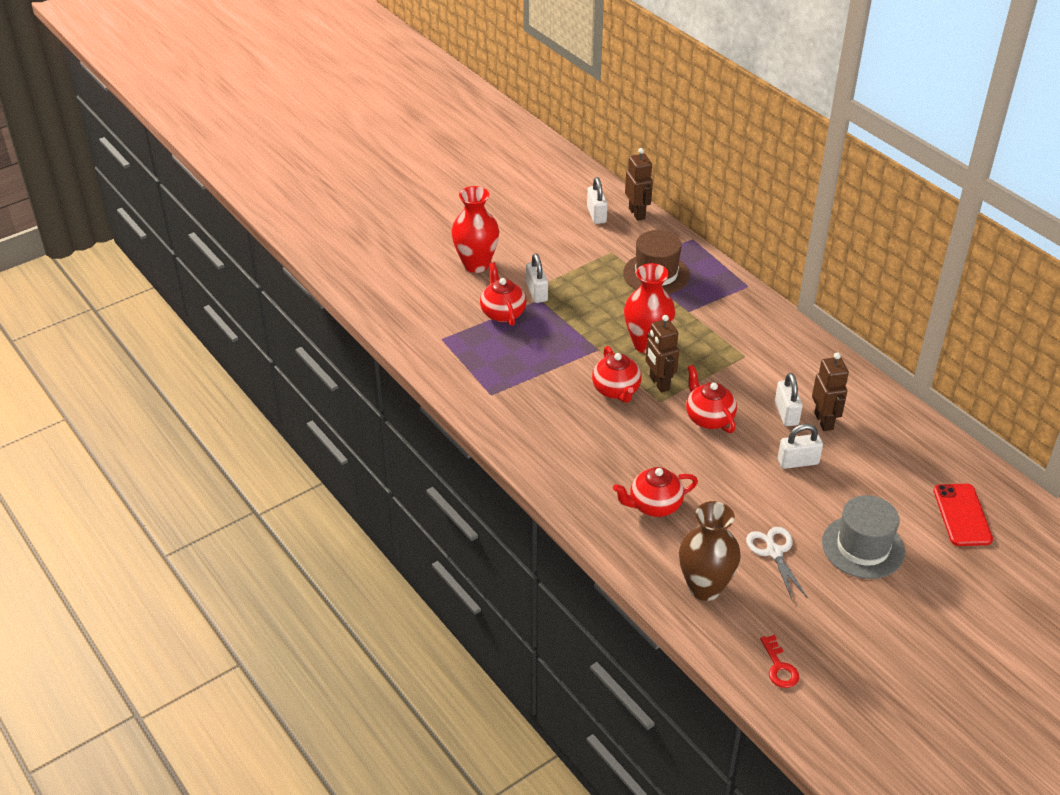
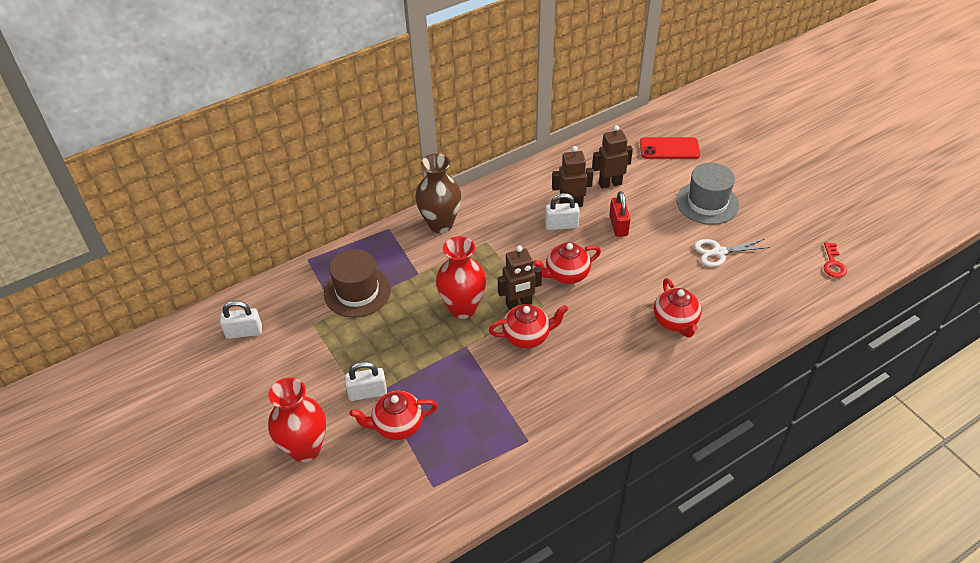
camera: 85 degrees left, 5 degrees up
(637, 213) = (252, 298): brown robot -> brown robot (610, 183)
(705, 587) = (763, 297): brown vase -> brown vase (440, 224)
(779, 667) = (833, 264): red key -> red key turned 105 degrees clockwise
(798, 462) = (618, 226): white padlock -> red padlock

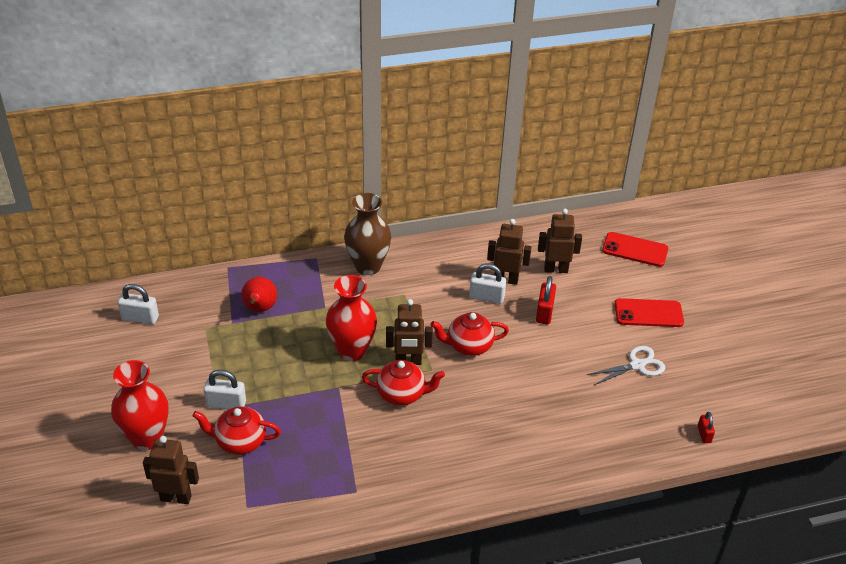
camera: 15 degrees right, 5 degrees down
(357, 292) = (260, 309): brown hat -> red pear
(361, 498) = (176, 497): none -> brown robot
(675, 321) = (558, 421): red teapot -> none
(707, 203) = (648, 313): grey hat -> red phone
(719, 252) = (637, 365): white scissors -> white scissors turned 150 degrees clockwise
(803, 298) = (704, 434): none -> red padlock
(833, 264) = (755, 408): red key -> none

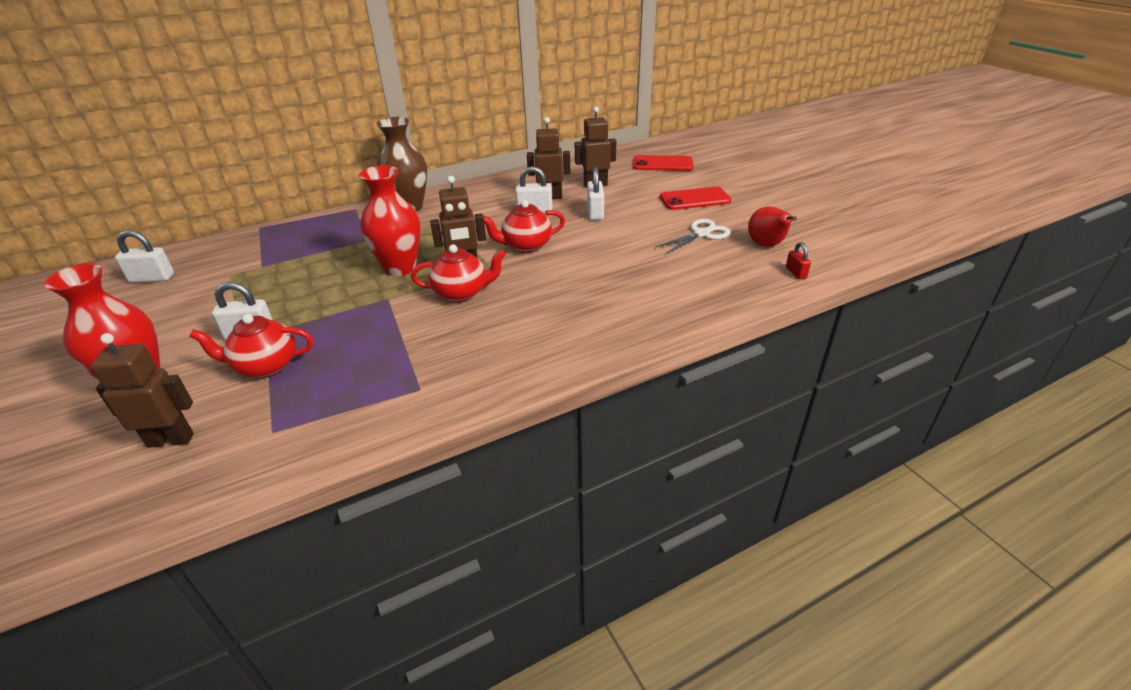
camera: 10 degrees left, 5 degrees down
(260, 309) = (294, 252): red pear -> red pear (767, 245)
(544, 312) = (595, 212): red padlock -> white padlock

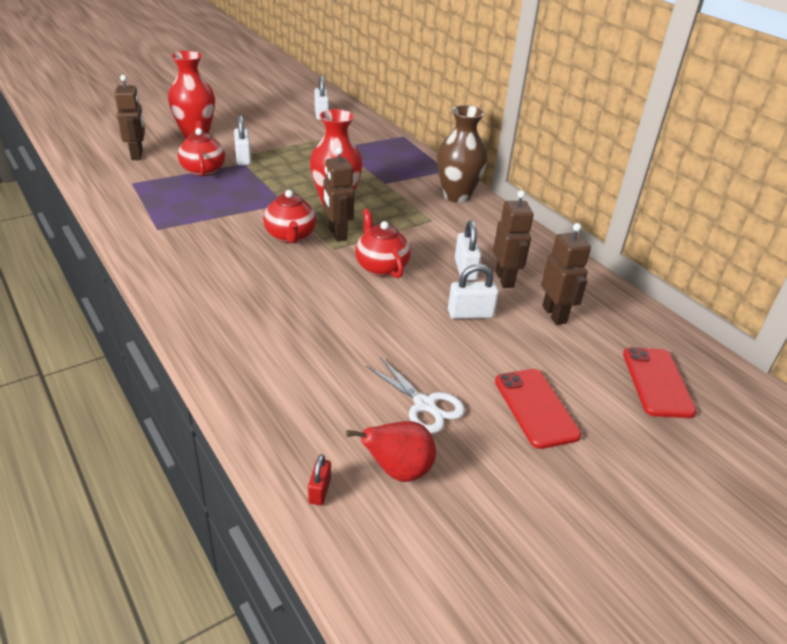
camera: 80 degrees right, 0 degrees up
(796, 272) = (319, 491): red padlock -> red padlock turned 60 degrees counterclockwise

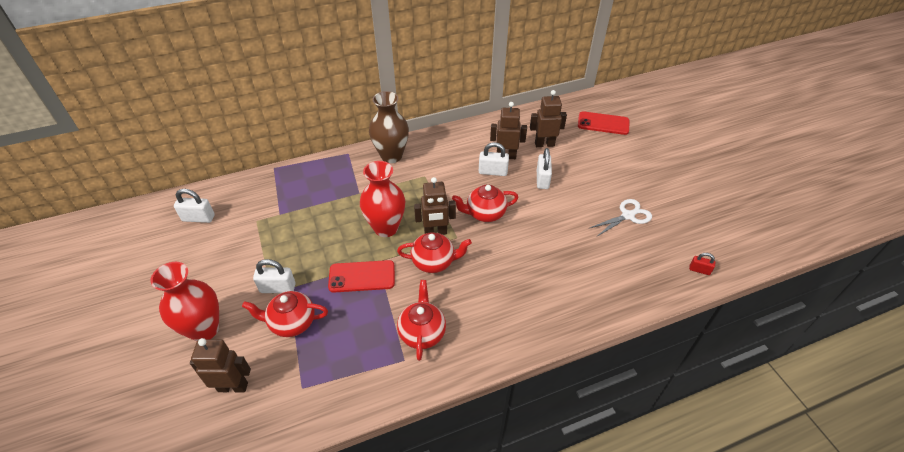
camera: 75 degrees left, 10 degrees up
(191, 236) = (422, 332): none -> red teapot
(398, 471) = (680, 235): red pear -> none
(535, 408) = (626, 172): red phone -> red phone (362, 276)

